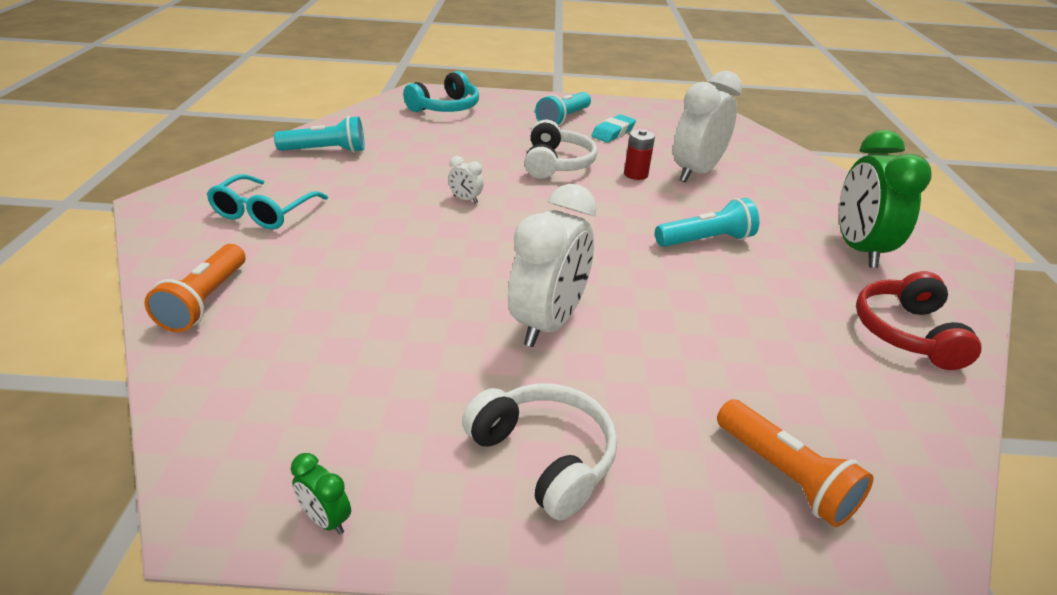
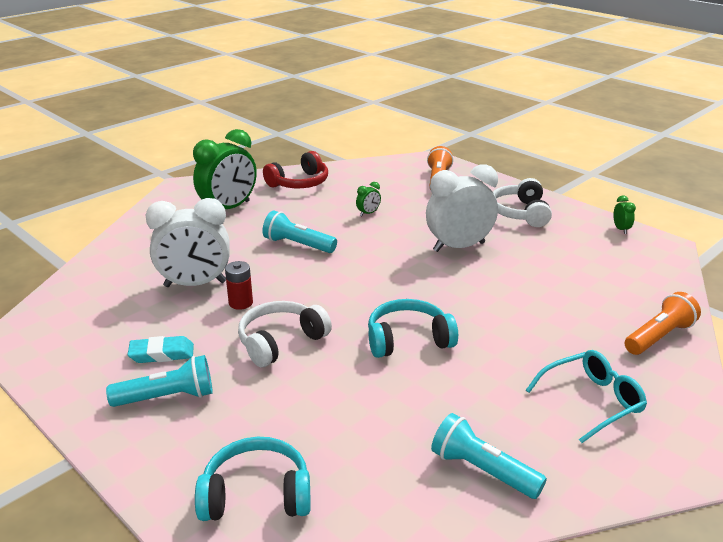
camera: 135 degrees left, 5 degrees down
(465, 199) = (408, 340): white clock -> turquoise headphones
(731, 323) = (368, 213): none -> green clock

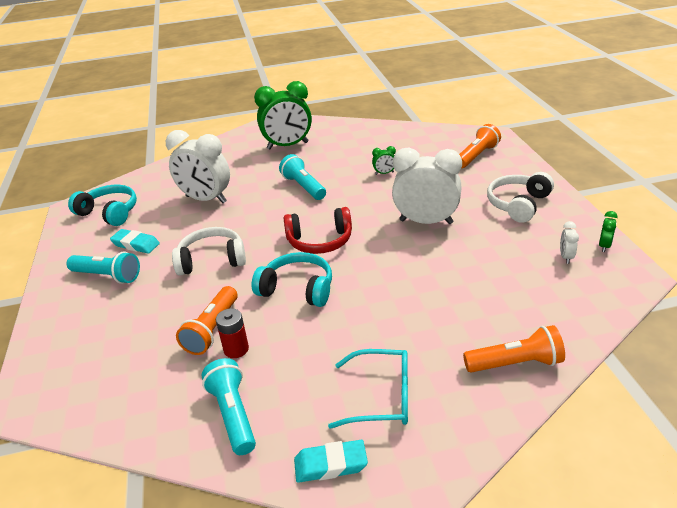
camera: 35 degrees right, 5 degrees up
(240, 303) = (218, 222): red battery -> red battery (236, 349)
(256, 495) = (83, 364): turquoise headphones -> turquoise headphones (109, 213)
(299, 183) = (360, 135): red headphones -> red headphones (320, 241)
(366, 406) = (212, 330): none -> orange flashlight
(603, 245) = (566, 257): none -> white clock
(615, 471) = (330, 464): none -> turquoise eraser

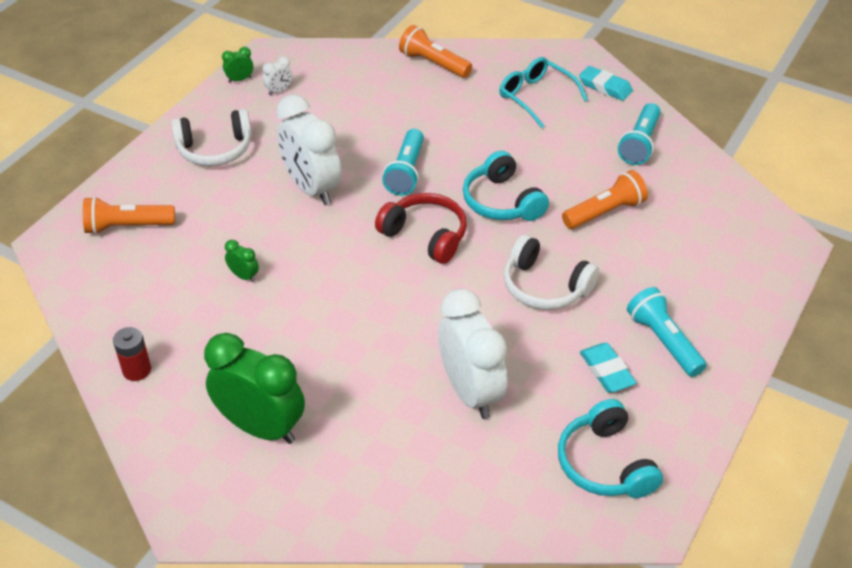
camera: 140 degrees left, 10 degrees up
(236, 349) = (600, 184): red battery -> red battery (137, 370)
(303, 187) = (347, 323): turquoise flashlight -> turquoise flashlight (406, 172)

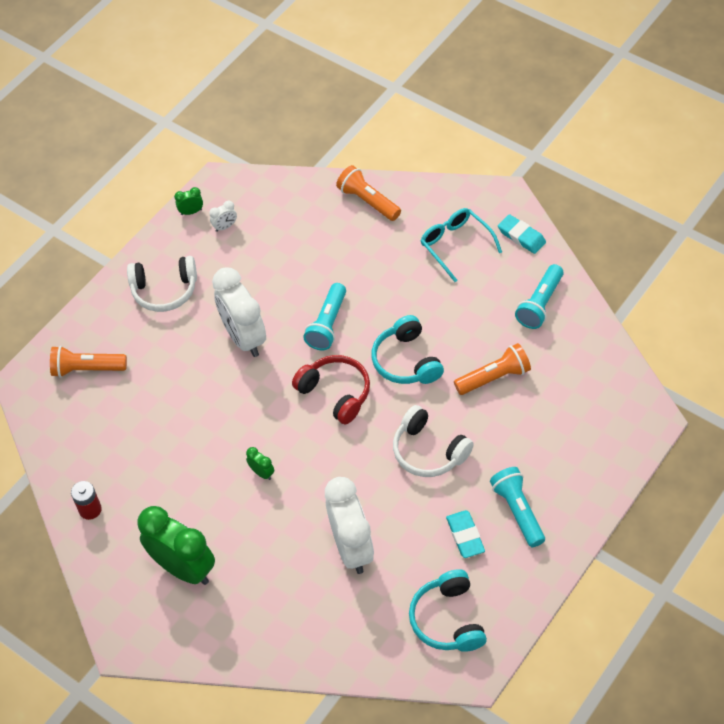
camera: 10 degrees right, 10 degrees up
(244, 276) = (180, 425): green clock -> green clock (262, 473)

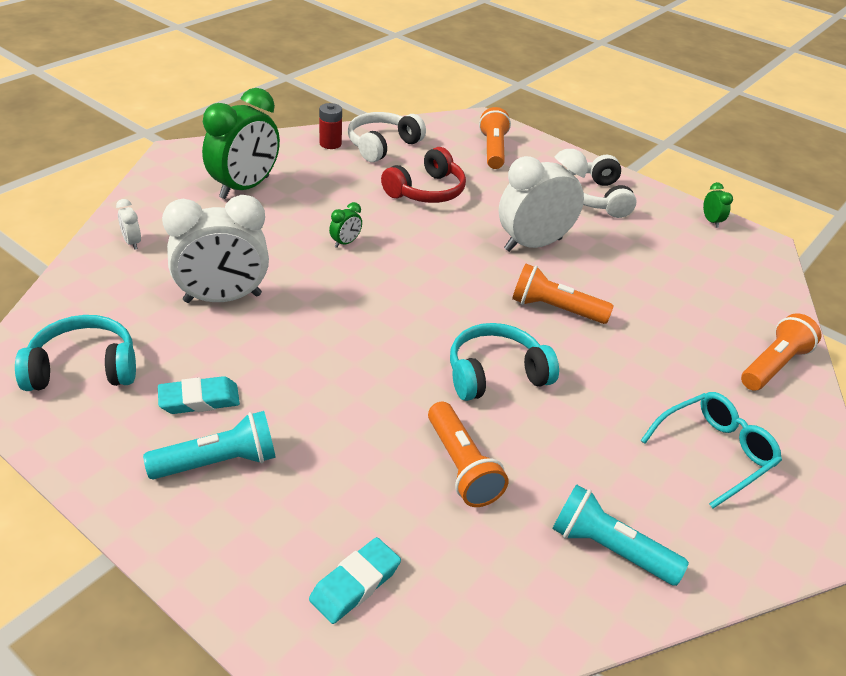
camera: 85 degrees right, 15 degrees down
(225, 227) = (695, 243): white clock -> white clock (132, 242)
(328, 324) = (555, 309): turquoise flashlight -> orange flashlight
(335, 393) = (448, 306): red headphones -> red headphones (426, 191)
(429, 451) = (344, 379): white headphones -> white headphones (382, 145)
(521, 236) = (753, 543): turquoise eraser -> turquoise eraser (355, 584)

